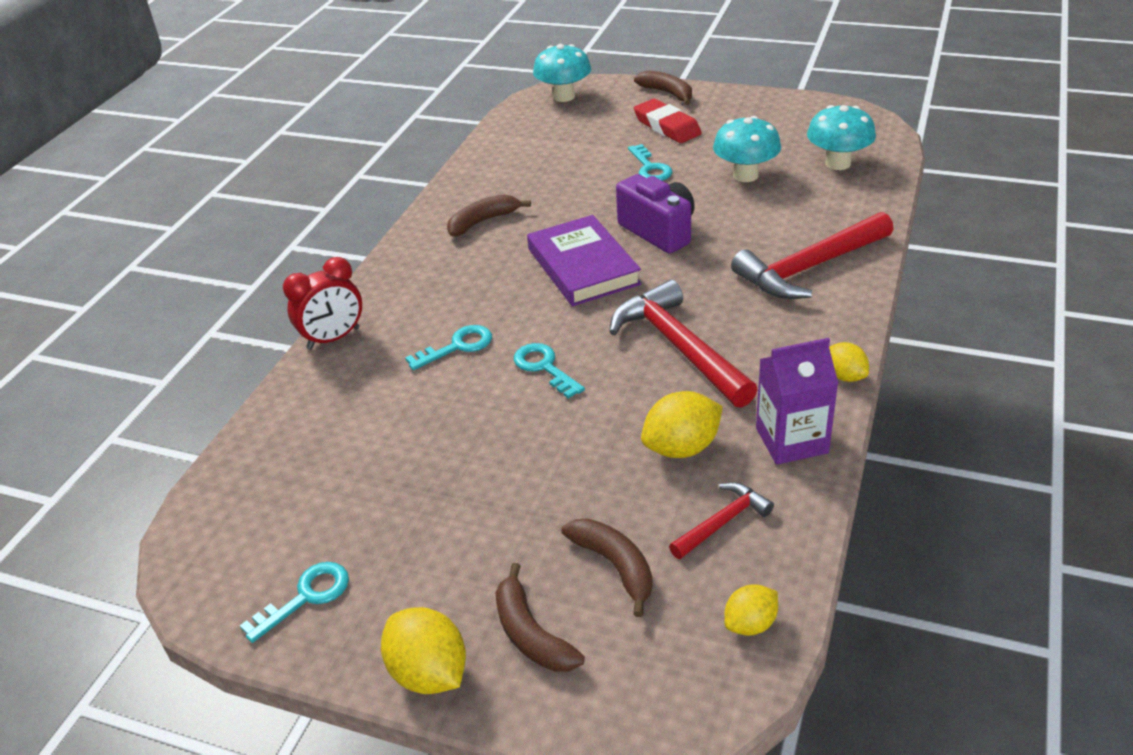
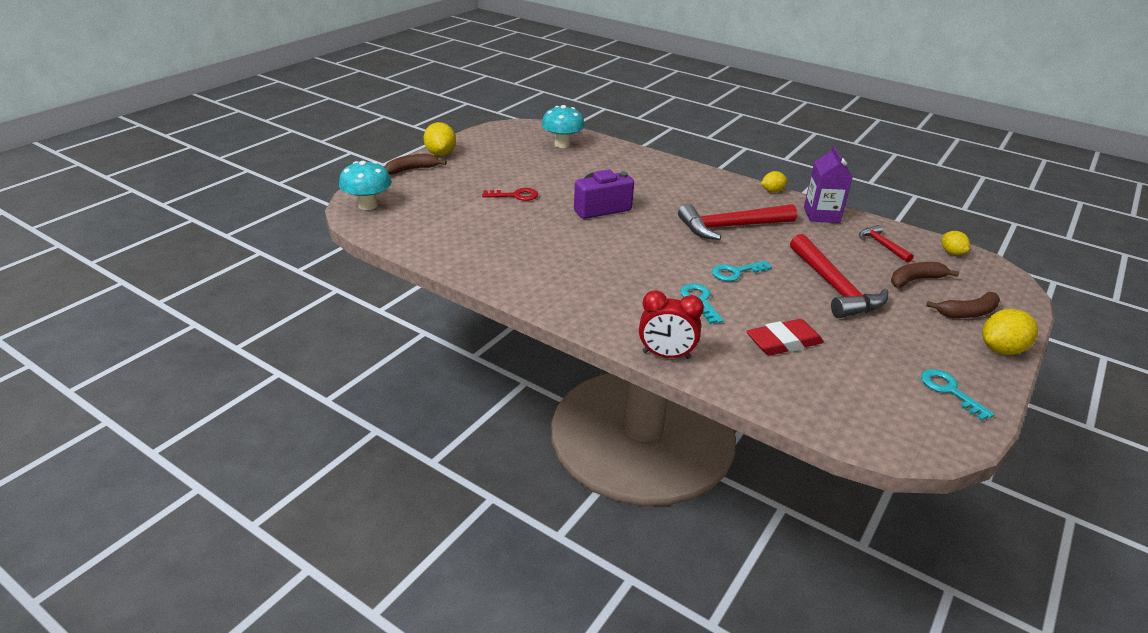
camera: 80 degrees left, 5 degrees down
(333, 338) = (666, 355): red clock -> red clock turned 120 degrees clockwise
(483, 221) = (538, 268): brown banana -> none
(583, 266) = (626, 240): purple book -> none
(650, 168) = (515, 196): turquoise key -> red key
(667, 126) = (462, 179): red eraser -> red eraser (783, 342)
(682, 448) = (822, 244): yellow lemon -> yellow lemon (440, 154)
(745, 175) = (553, 170): turquoise mushroom -> none
(809, 268) = (669, 177): red hammer -> red hammer (834, 287)

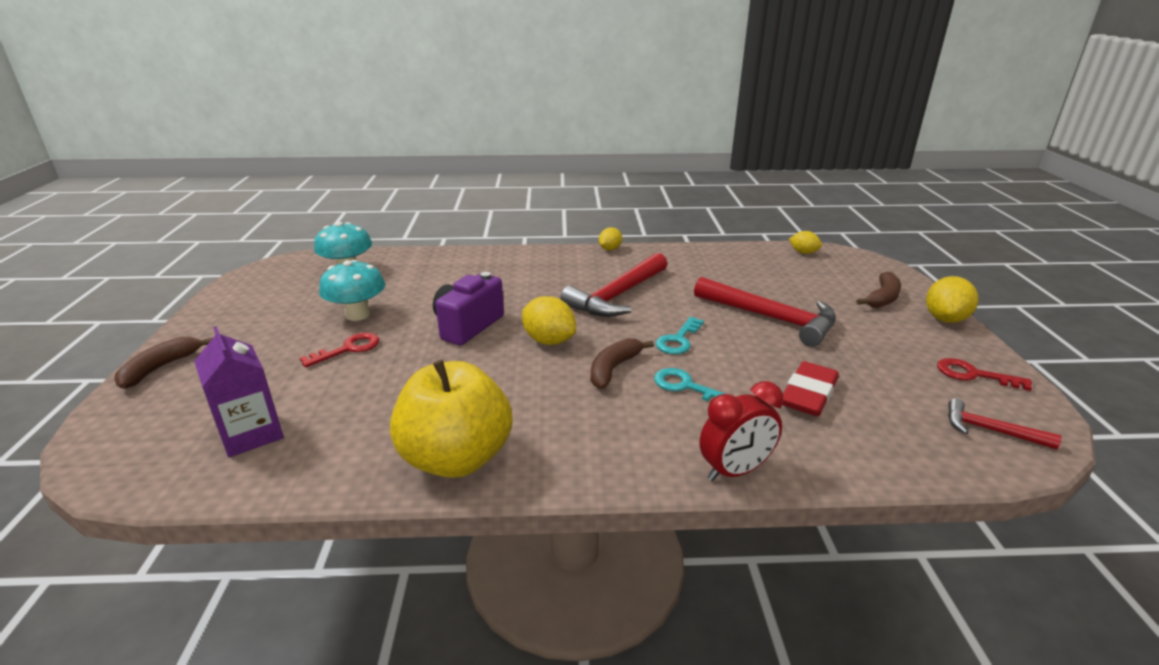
camera: 35 degrees left, 5 degrees down
(368, 205) = (124, 449): turquoise mushroom -> turquoise mushroom (358, 314)
(440, 154) = (189, 332): yellow lemon -> yellow lemon (549, 341)
(515, 277) = (456, 458): none -> yellow apple
(821, 215) = (675, 256): purple carton -> purple carton (251, 434)
(882, 245) = (752, 265): red hammer -> red hammer (989, 430)
(915, 280) = (813, 285): brown banana -> brown banana (613, 369)
(949, 391) = (973, 375): turquoise key -> red key

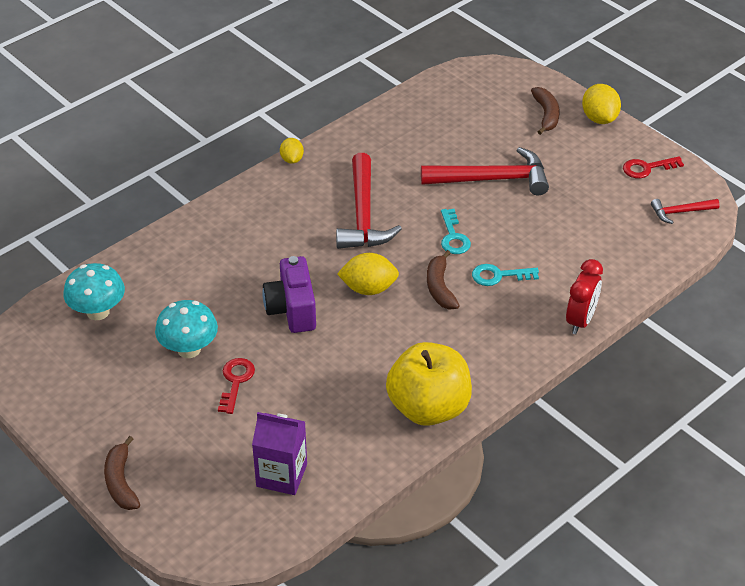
camera: 40 degrees left, 15 degrees up
(803, 253) = (449, 84): yellow lemon -> none
(808, 394) = (572, 239): red eraser -> none

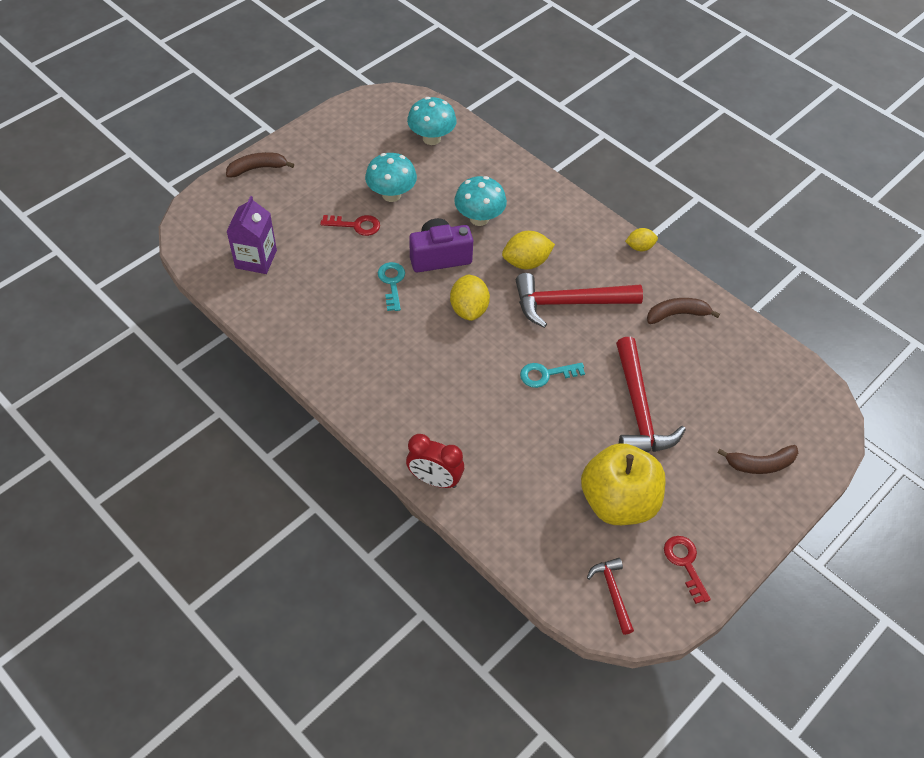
camera: 85 degrees right, 10 degrees up
(237, 275) = (479, 218): none -> turquoise mushroom
(428, 408) = (323, 354): yellow apple -> yellow apple (618, 502)
(440, 287) = (474, 363): brown banana -> brown banana (677, 314)
(499, 276) = (494, 411): turquoise key -> turquoise key (392, 283)
(599, 118) = (767, 519): yellow lemon -> yellow lemon (526, 262)

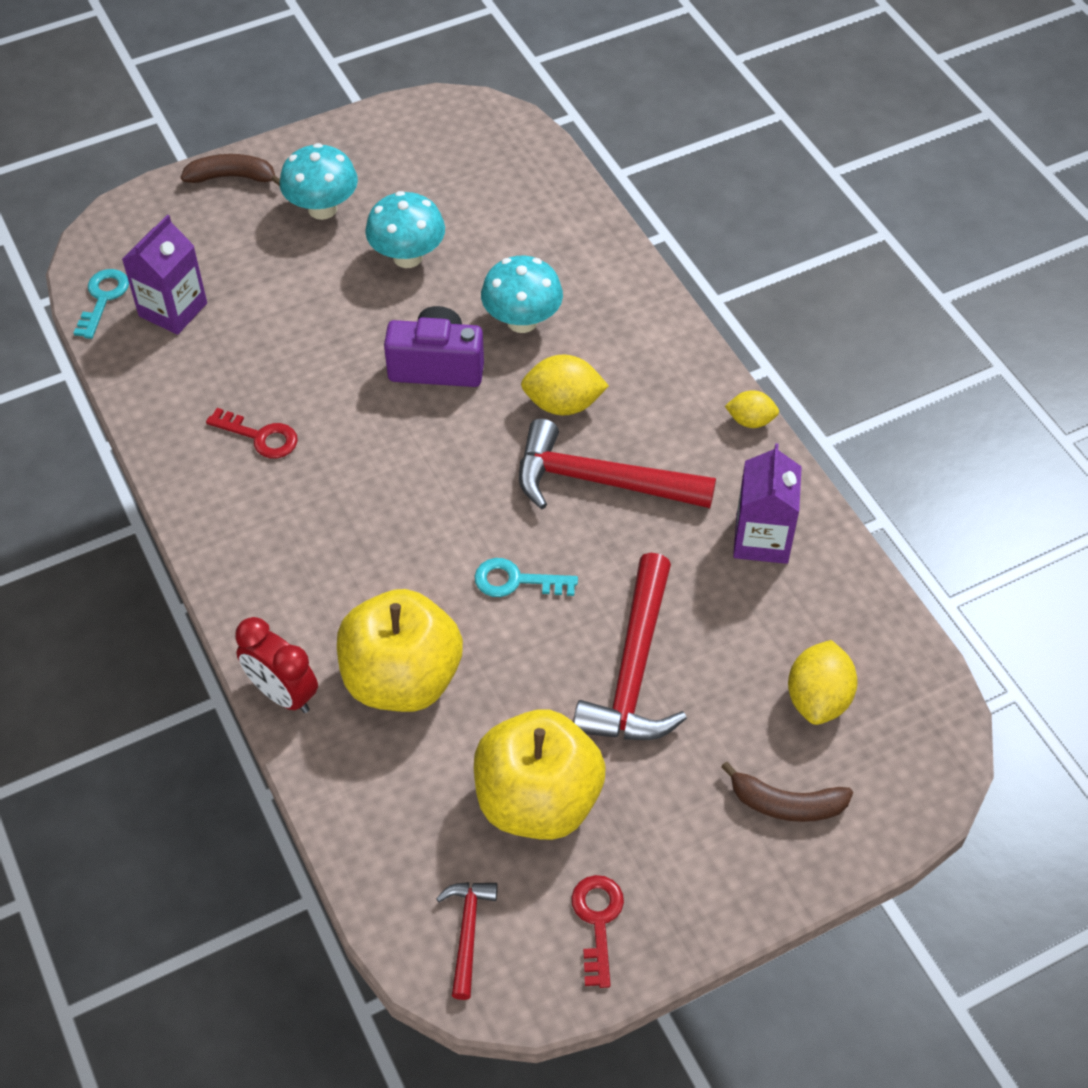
camera: 20 degrees right, 0 degrees up
(356, 225) = (335, 292): red key -> red key (260, 437)
(392, 283) = (350, 389): turquoise key -> turquoise key (103, 299)
(431, 138) = (505, 184): turquoise mushroom -> turquoise mushroom (322, 209)
(469, 309) = (445, 455): yellow lemon -> yellow lemon (818, 698)
(504, 451) = (402, 679): none -> yellow apple
(677, 314) = (762, 539): brown banana -> purple carton

